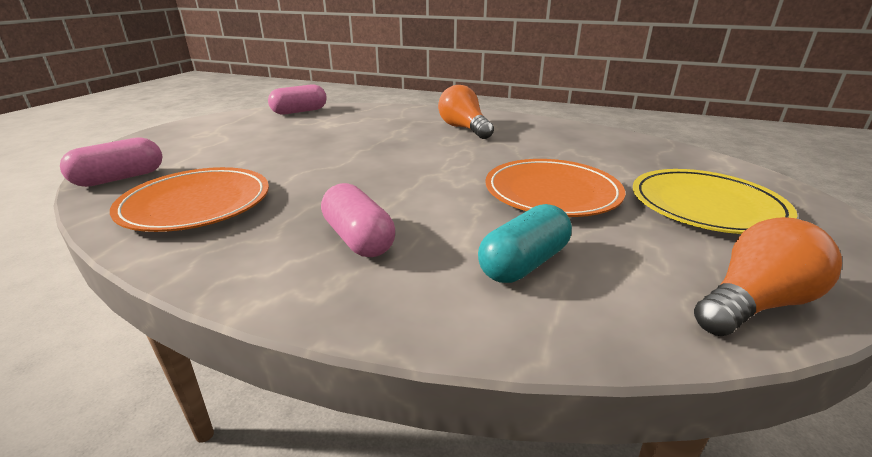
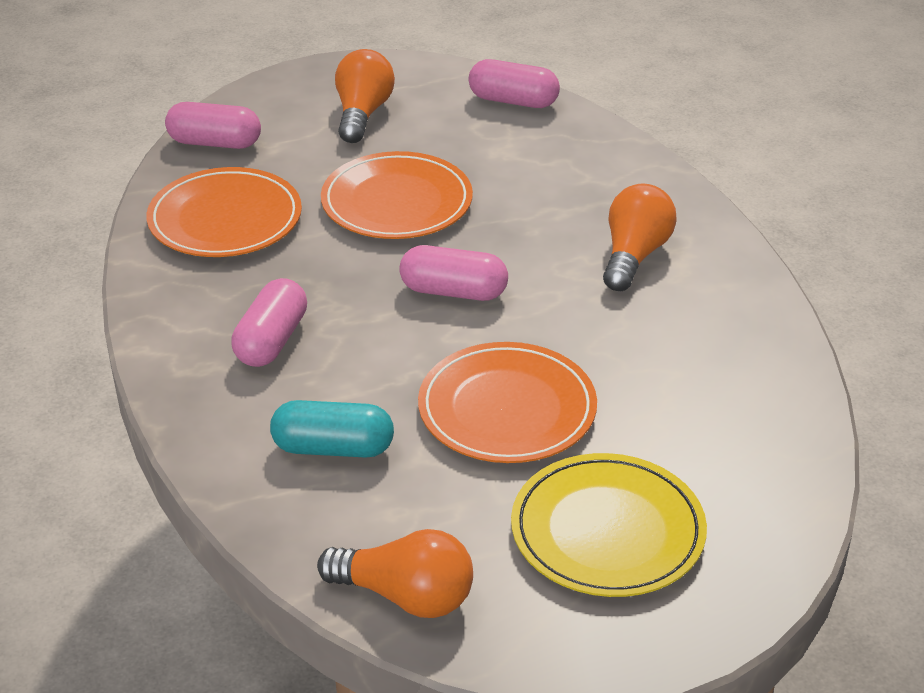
camera: 50 degrees right, 10 degrees up
(218, 137) = (362, 114): none -> orange light bulb
(309, 155) = (397, 202): none -> orange plate
(417, 169) = (453, 291): none -> pink capsule

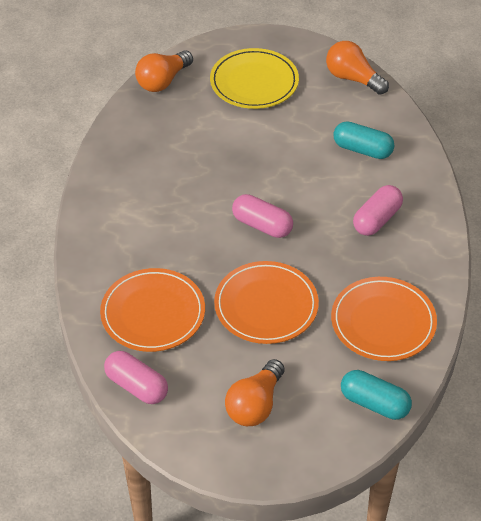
camera: 160 degrees left, 10 degrees up
(215, 143) = (374, 403): pink capsule -> turquoise capsule
(507, 409) = (268, 148): orange plate -> orange plate (153, 313)
(634, 255) = (144, 222): orange light bulb -> orange light bulb (163, 81)

